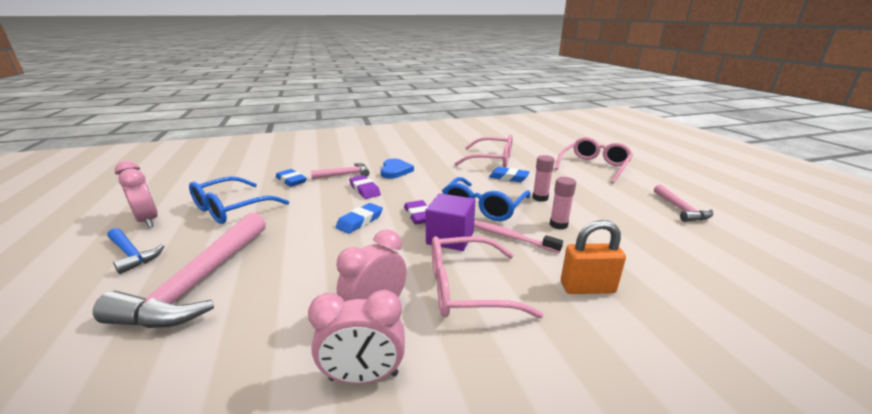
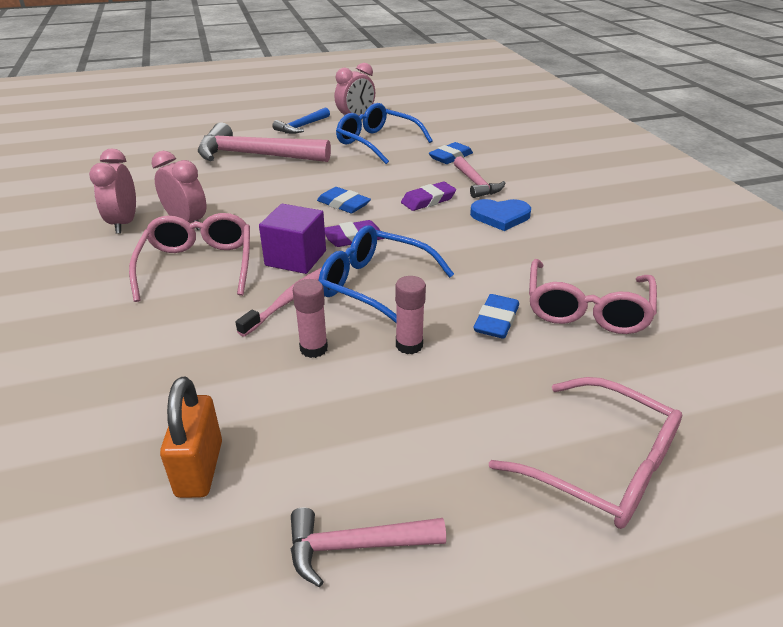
camera: 90 degrees right, 10 degrees up
(587, 288) = (165, 343): orange padlock -> orange padlock (200, 468)

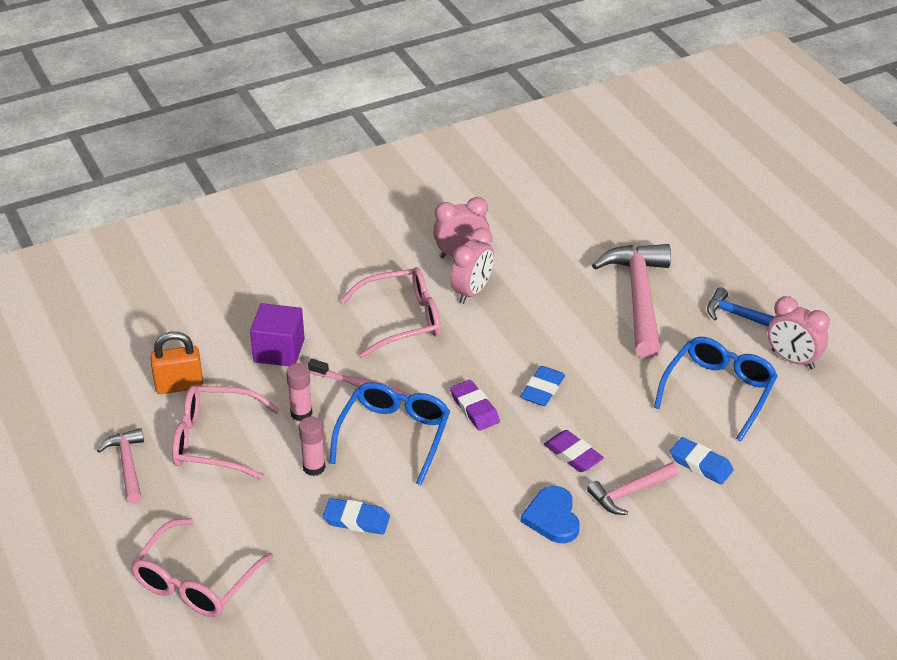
camera: 80 degrees right, 5 degrees up
(296, 258) = (428, 376): purple cube -> purple cube (279, 350)
(586, 309) = (386, 584): pink glasses -> pink glasses (214, 441)

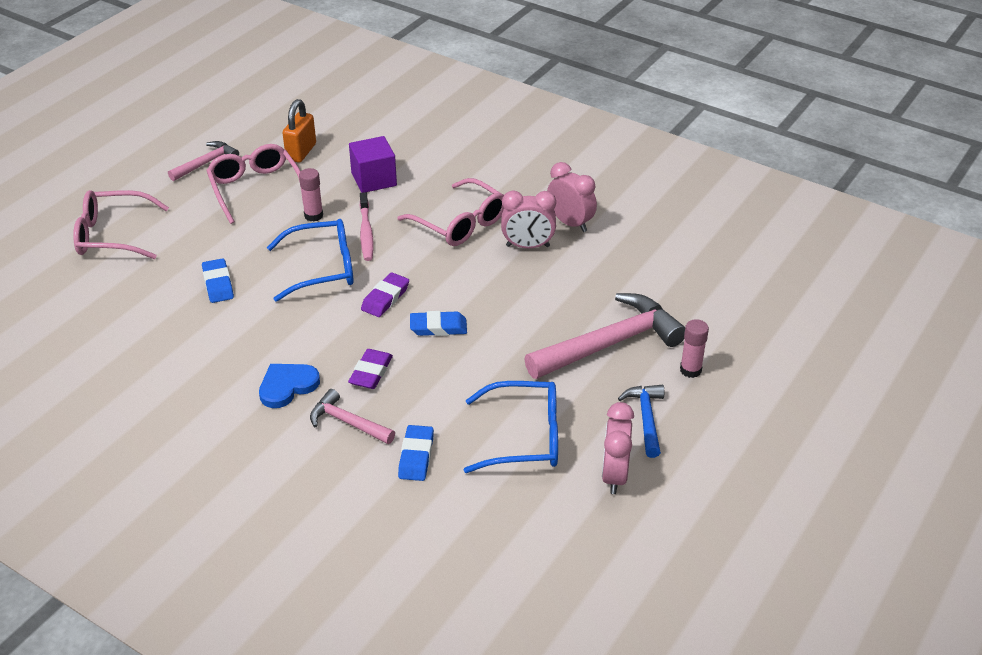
camera: 60 degrees right, 0 degrees up
(179, 385) = (301, 152): orange padlock -> orange padlock turned 60 degrees clockwise
(314, 467) = (260, 243): pink glue stick -> pink glue stick (690, 370)

